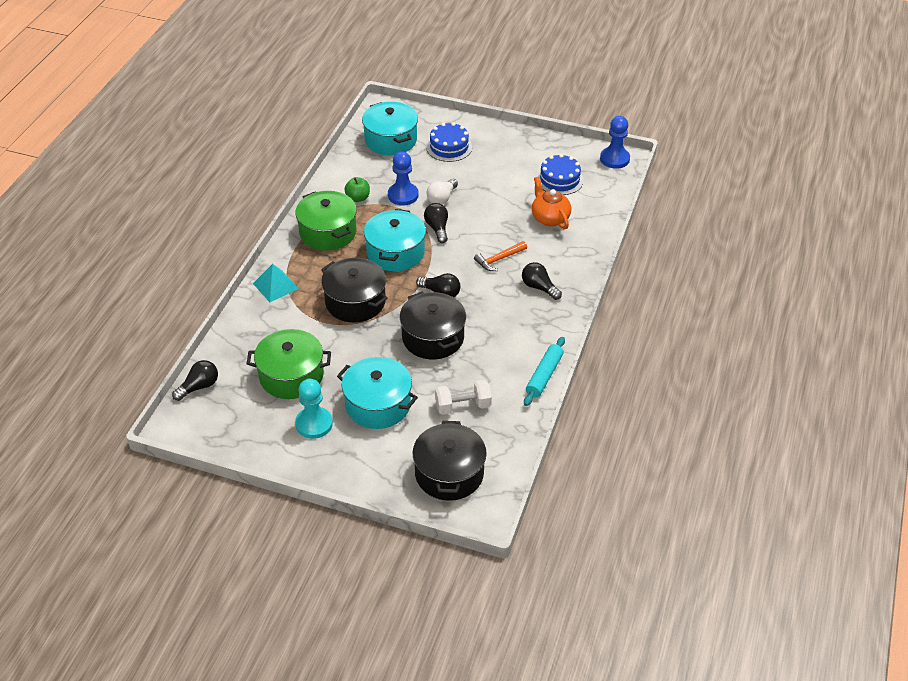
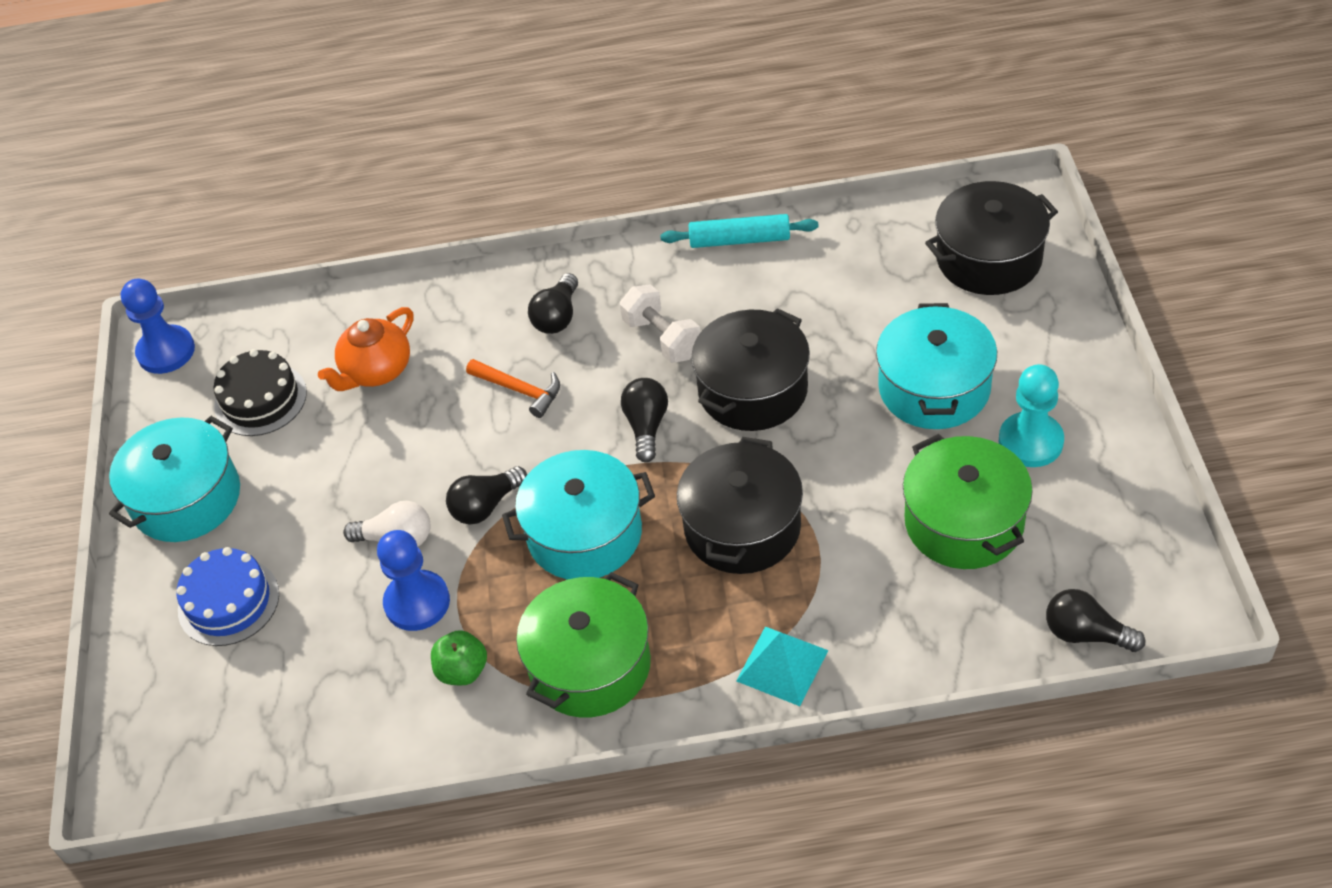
camera: 110 degrees left, 5 degrees up
(390, 140) = (245, 713): turquoise pot -> turquoise pot (186, 498)
(463, 406) = (862, 296): white dumbbell -> white dumbbell (662, 338)
(559, 179) = (260, 399): blue cake -> black cake

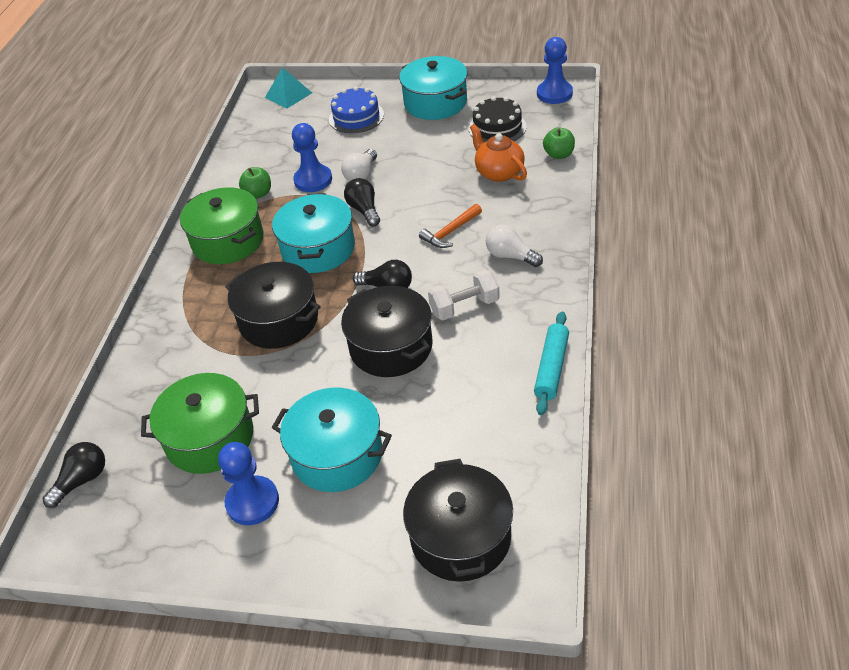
camera: 105 degrees right, 5 degrees down
(328, 314) = (558, 154): none -> green apple
(557, 317) = (510, 256): black light bulb -> white light bulb
(782, 665) = (171, 320): turquoise pyramid -> turquoise pyramid (288, 95)
(1030, 441) = (252, 502): turquoise pawn -> blue pawn

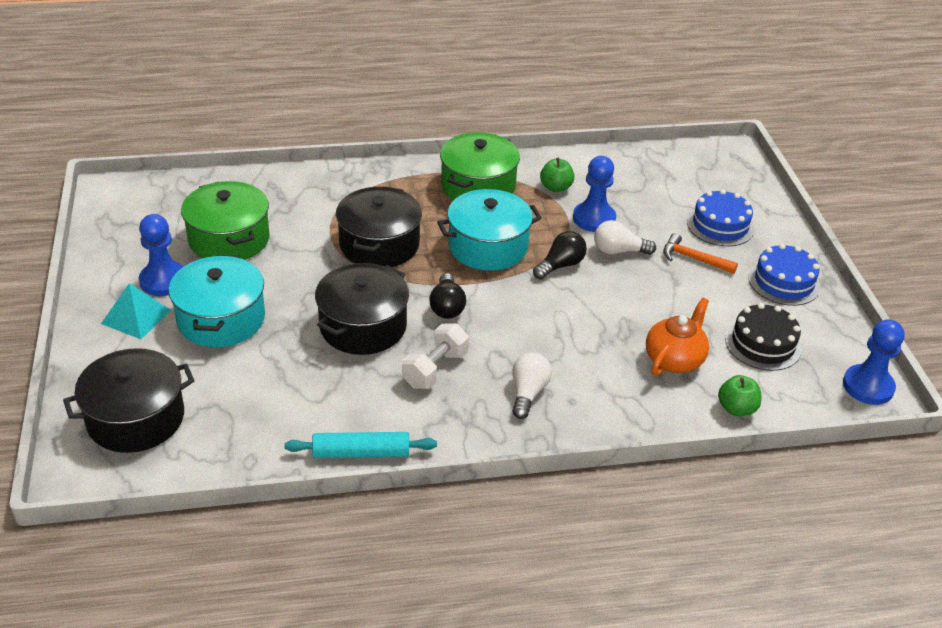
camera: 65 degrees right, 5 degrees down
(82, 480) = (176, 184): black light bulb -> none
(288, 95) = (732, 167): turquoise pyramid -> turquoise pyramid (136, 317)
(435, 103) = (784, 282): turquoise pot -> blue cake
(450, 232) = (550, 337): orange hammer -> orange hammer (693, 259)
(464, 306) = (435, 369): white dumbbell -> white dumbbell turned 75 degrees clockwise

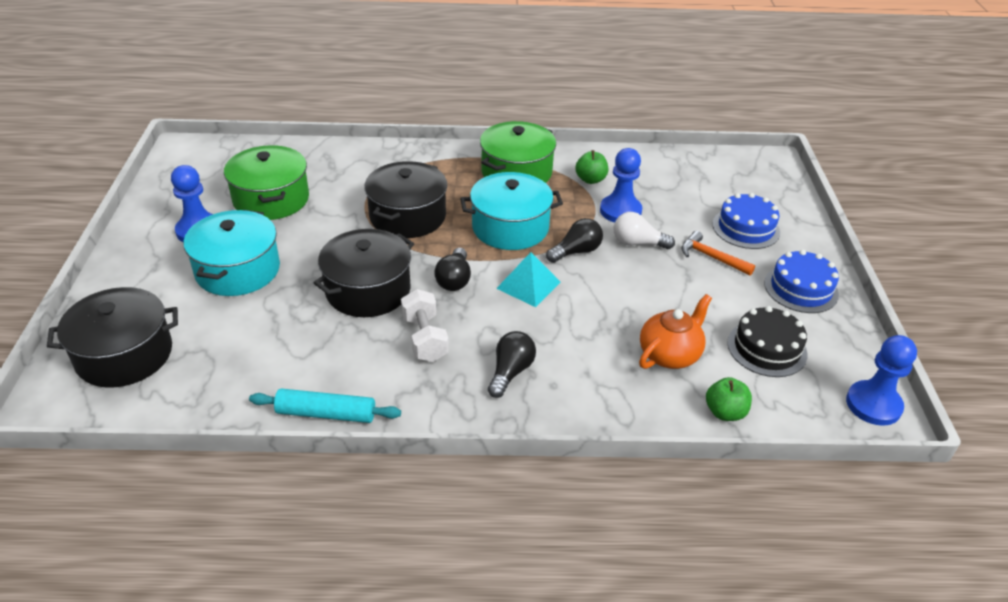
camera: 10 degrees right, 0 degrees up
(136, 317) = (161, 260): turquoise pyramid -> turquoise pyramid (528, 285)
(435, 369) = (425, 338): white dumbbell -> white dumbbell turned 60 degrees counterclockwise
(528, 393) = (510, 372): white light bulb -> black light bulb

